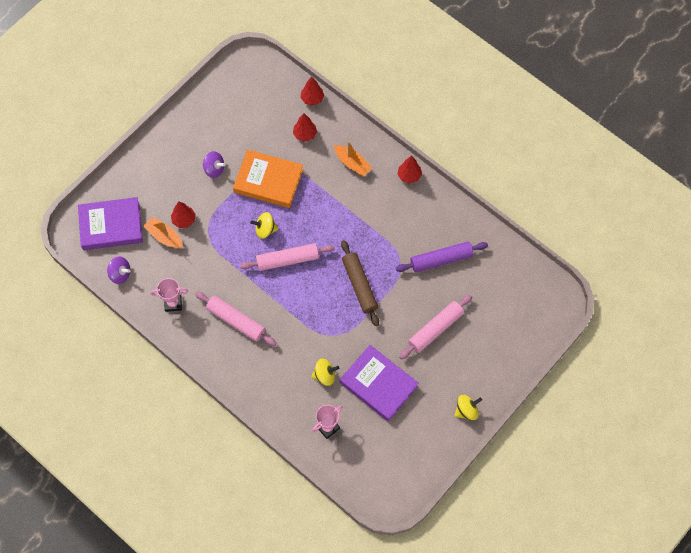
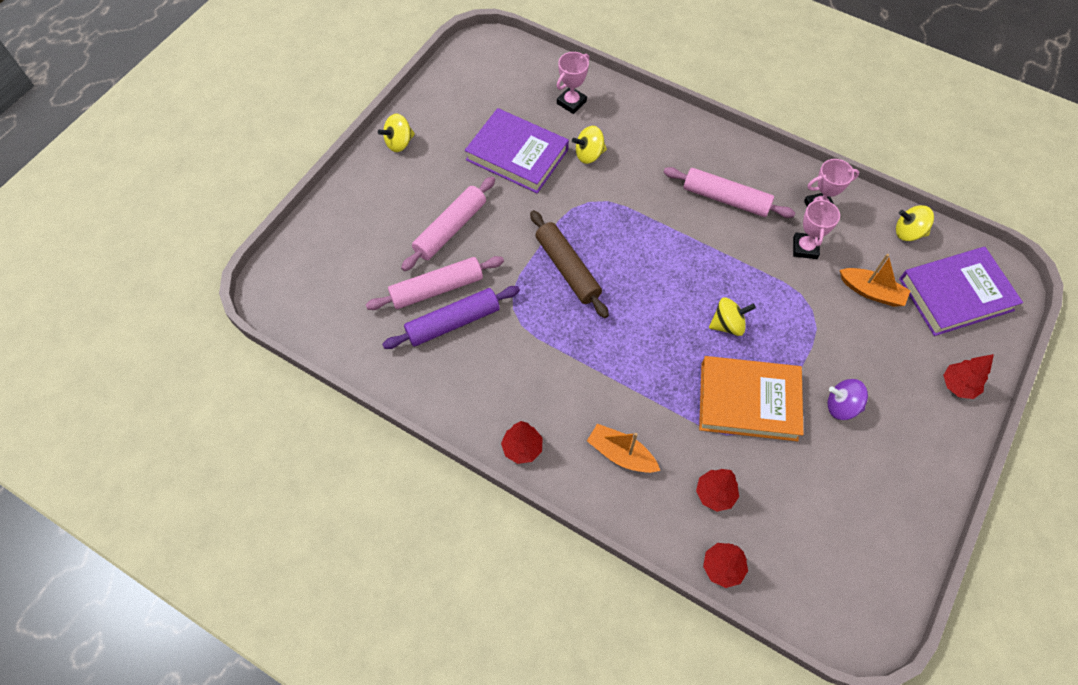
camera: 170 degrees right, 5 degrees down
(120, 274) = (908, 232): purple spinning top -> yellow spinning top
(184, 220) = (853, 319): red tree -> red tree (958, 386)
(195, 274) = (805, 248): none -> pink trophy
(287, 260) = (681, 287): pink rolling pin -> pink rolling pin (437, 289)

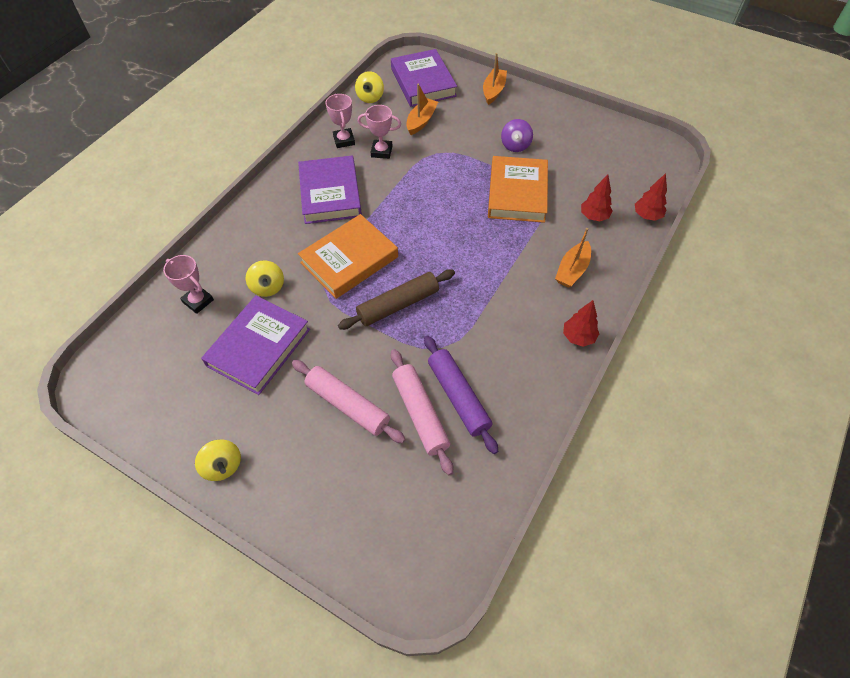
camera: 90 degrees left, 5 degrees down
(628, 222) = (349, 260): none -> orange book
(725, 199) = (330, 194): pink rolling pin -> purple book
(728, 325) = (452, 200): yellow spinning top -> none
(958, 386) = (493, 91): red tree -> orange boat

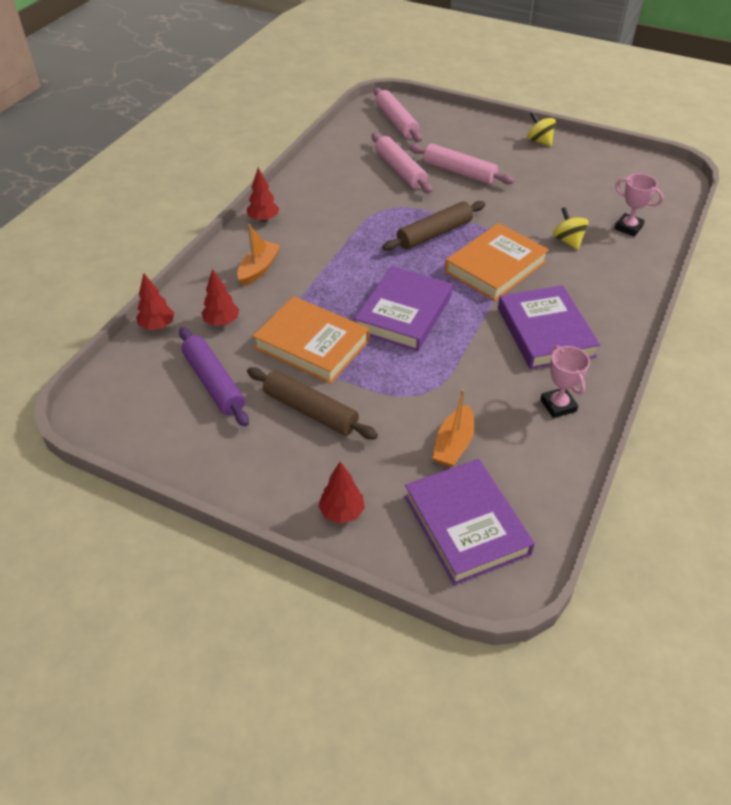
camera: 175 degrees right, 10 degrees down
(259, 347) = (550, 200): purple book -> purple book (403, 313)
(370, 97) = (547, 486): yellow spinning top -> none
(381, 151) = (499, 391): pink trophy -> none
(411, 532) = (396, 122): none -> pink rolling pin
(458, 397) = (370, 180): purple rolling pin -> purple rolling pin (214, 383)
(493, 91) = (342, 512): orange boat -> red tree
(515, 145) = (310, 411): purple spinning top -> brown rolling pin
(517, 193) = (312, 344): orange book -> orange book turned 60 degrees counterclockwise

